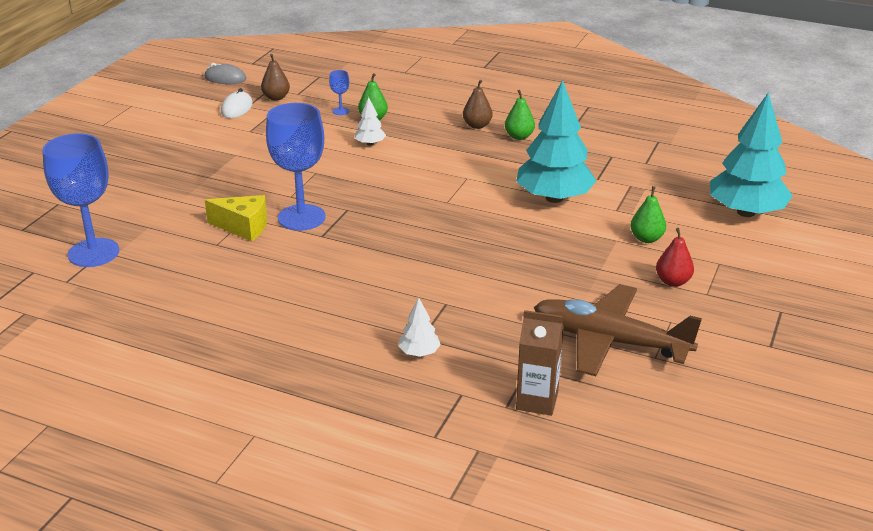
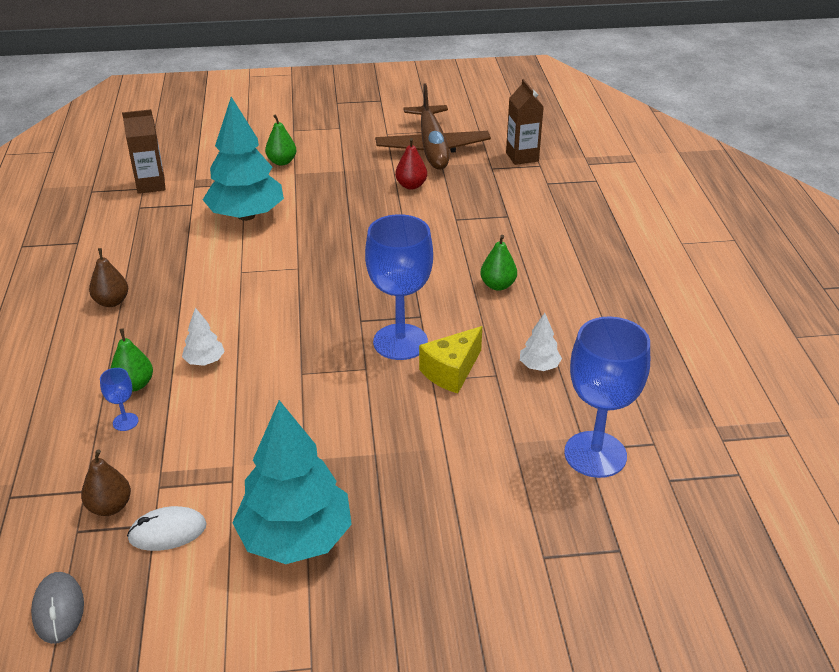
camera: 120 degrees left, 5 degrees up
(243, 227) = (451, 371): yellow cheese -> yellow cheese turned 120 degrees counterclockwise
(419, 352) = (525, 211): white tree -> white tree (539, 366)
(519, 136) = (125, 267): green pear -> green pear (498, 285)
(648, 167) = (151, 185): none -> brown carton
(673, 281) = (335, 141): red pear -> red pear (411, 185)
(746, 212) = (205, 132): turquoise tree -> turquoise tree (295, 538)

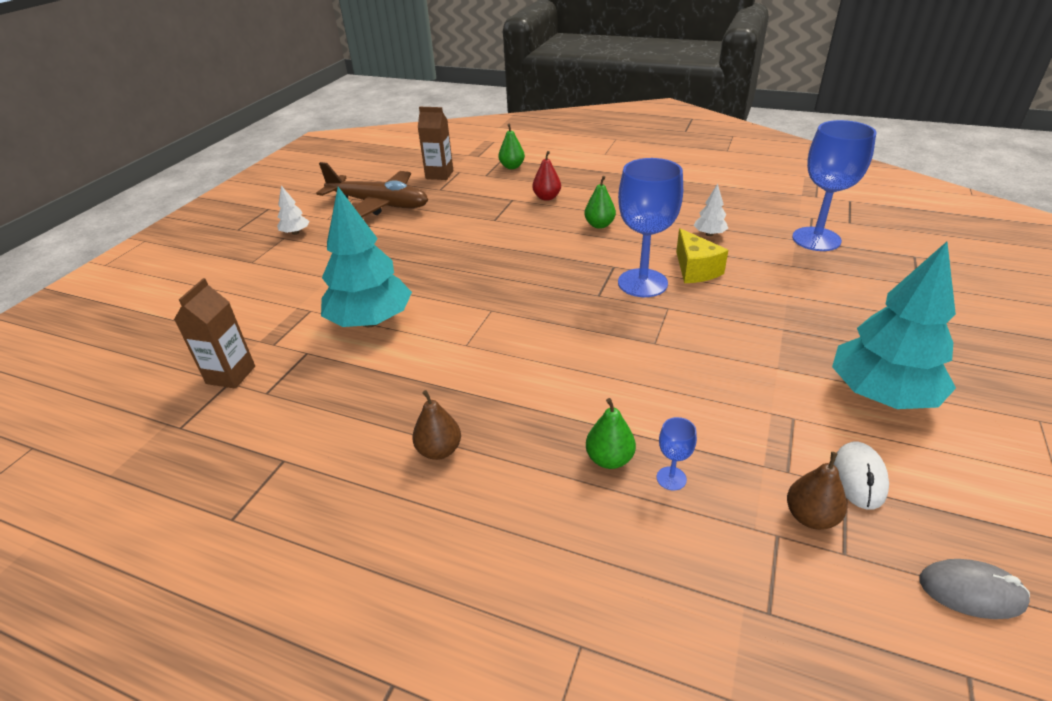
camera: 60 degrees left, 0 degrees up
(205, 361) = (599, 399): white tree -> white tree (295, 233)
(282, 162) = (300, 280): green pear -> green pear (512, 167)
(411, 185) = (423, 226): red pear -> red pear (547, 197)

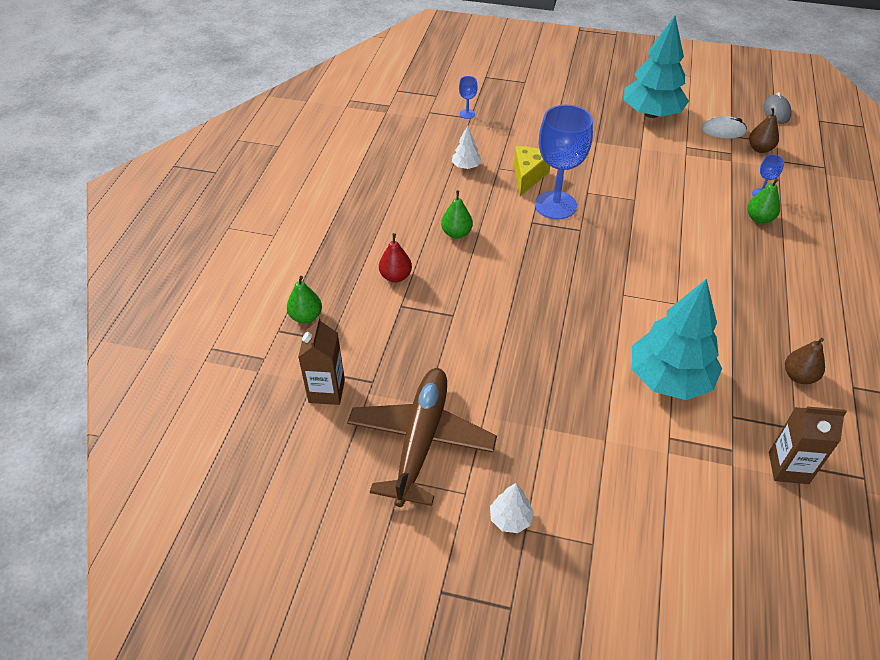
camera: 100 degrees left, 10 degrees up
(439, 450) = (795, 298): brown pear -> brown pear (799, 376)
(695, 270) = (528, 176): yellow cheese -> yellow cheese turned 45 degrees counterclockwise
(816, 239) = (467, 114): blue goblet -> blue goblet, size x0.42

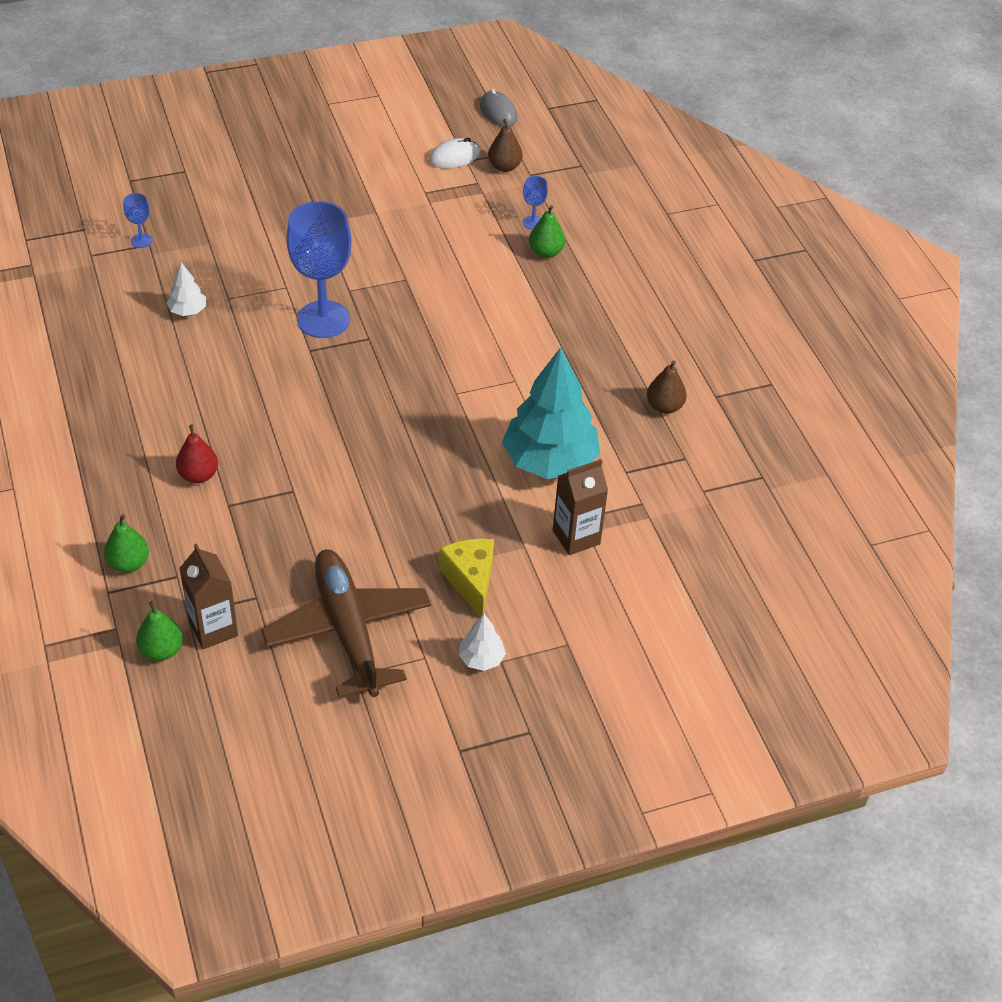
camera: 35 degrees left, 0 degrees up
(456, 233) = (233, 397): green pear -> green pear (161, 650)
(528, 176) = (269, 296): yellow cheese -> yellow cheese (470, 581)
(651, 114) = (362, 163): turquoise tree -> none
(788, 468) = (696, 497): brown carton -> brown carton (576, 537)

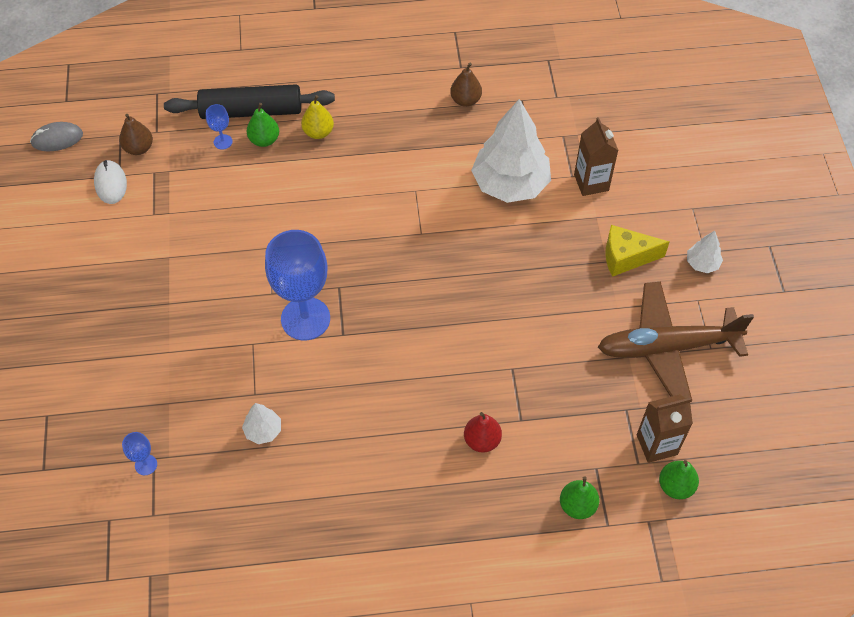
camera: 75 degrees left, 10 degrees up
(550, 461) = (510, 184): turquoise tree -> white tree
(571, 291) = (318, 132): none -> yellow pear
(582, 236) = (251, 111): none -> black rolling pin

